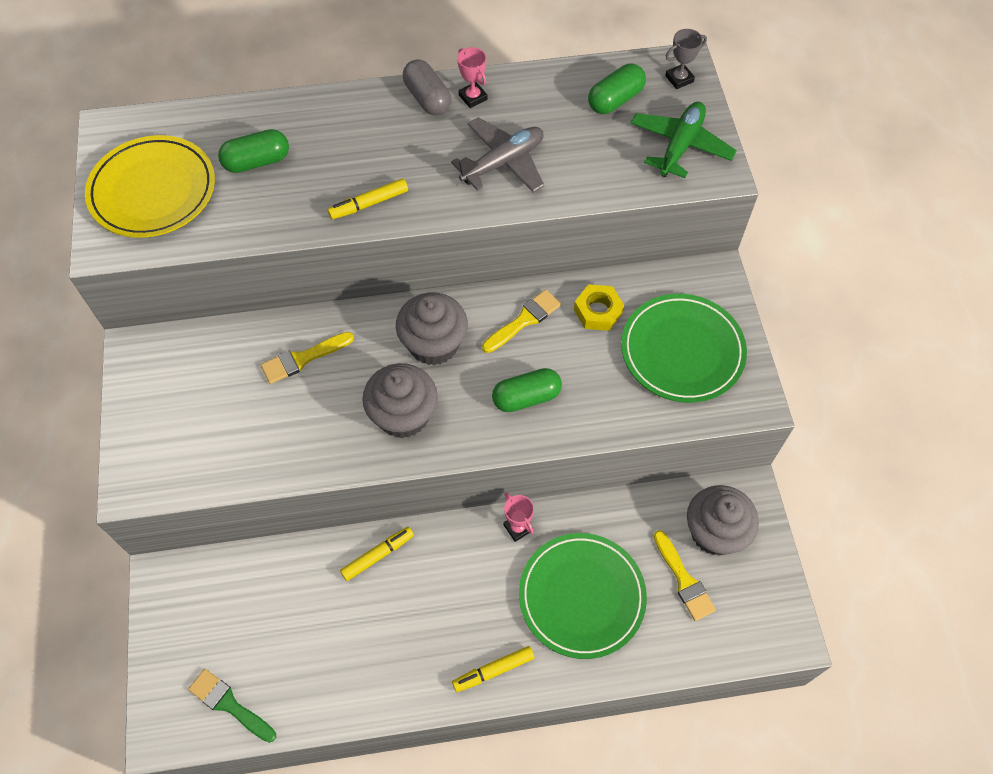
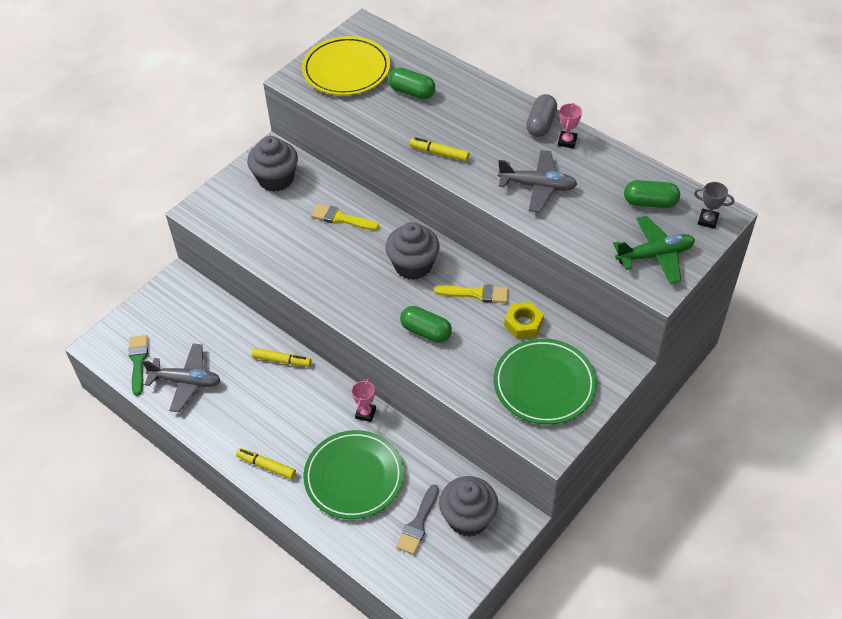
camera: 50 degrees right, 10 degrees down
(308, 672) = (186, 381): none -> grey plane
(403, 415) = (353, 286): grey cupcake -> grey cupcake (276, 179)
(683, 580) = (418, 523): yellow brush -> grey brush

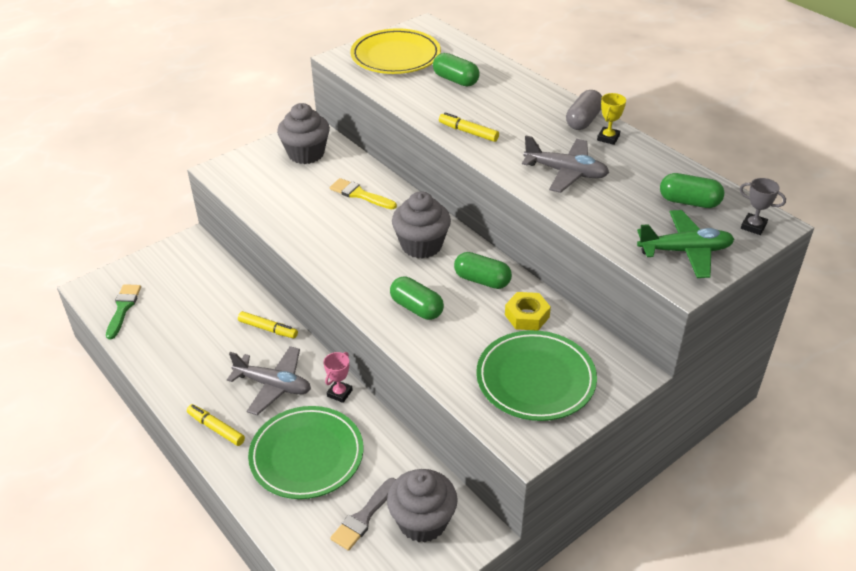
camera: 10 degrees right, 10 degrees down
(186, 381) = (163, 334): grey plane -> grey plane (273, 385)
(476, 294) = (482, 280): yellow brush -> green capsule
(567, 141) = (608, 138): pink trophy -> yellow trophy

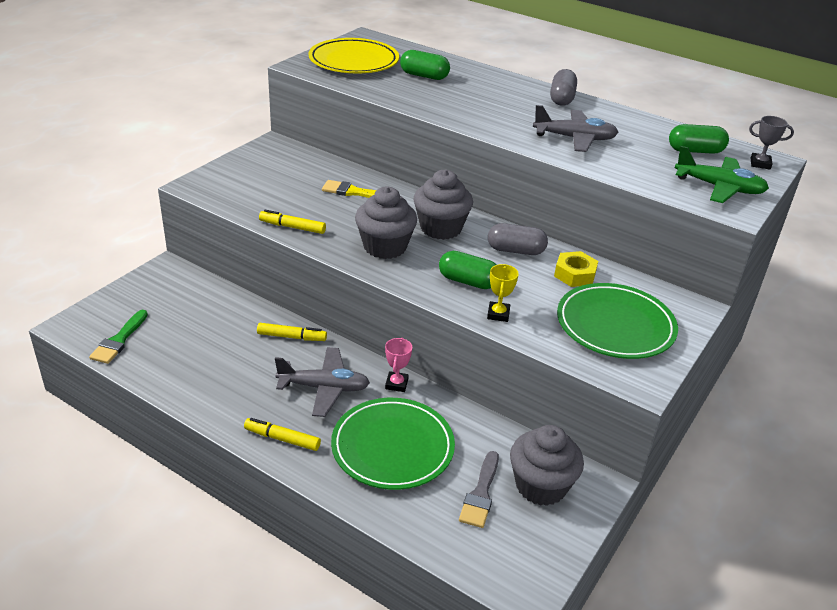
camera: 20 degrees left, 5 degrees down
(123, 308) = (119, 340): green brush -> green brush turned 150 degrees counterclockwise
(306, 154) = (280, 163): grey cupcake -> grey cupcake (385, 247)
(468, 132) = (464, 115): yellow marker -> yellow marker (292, 227)
(482, 280) = (515, 250): green capsule -> grey capsule
(608, 138) = (592, 110): yellow trophy -> yellow trophy (498, 314)
(685, 251) = (719, 188): green plane -> green plane turned 45 degrees clockwise

